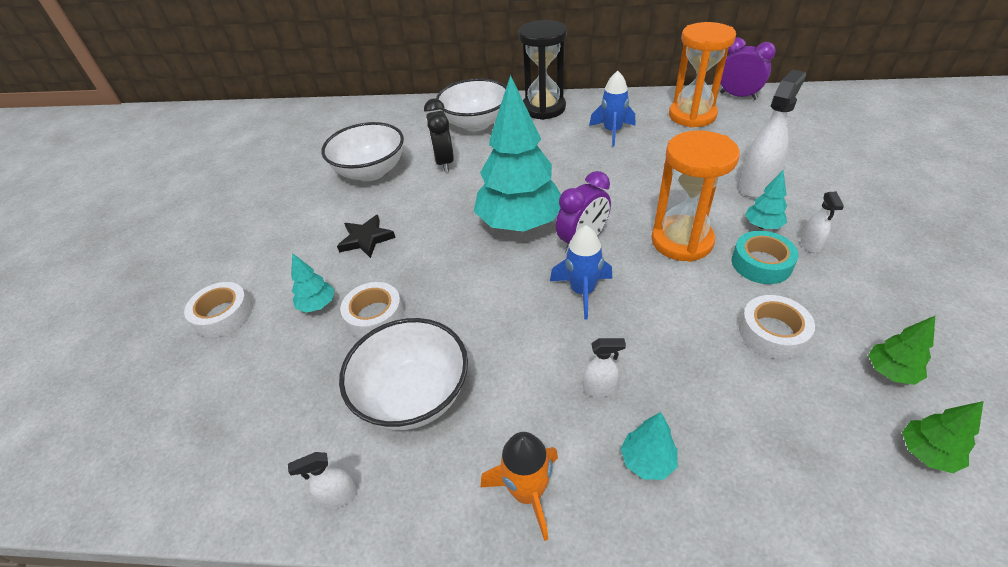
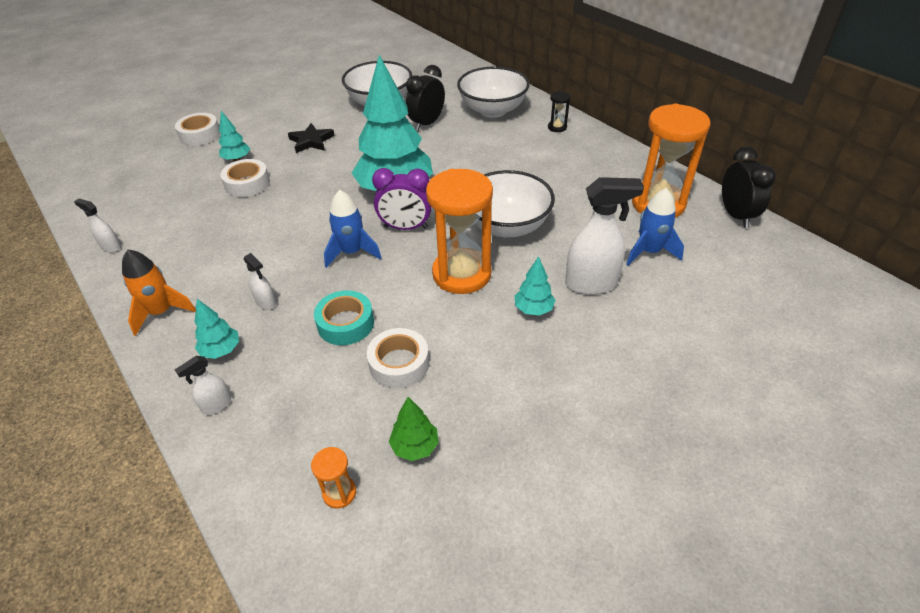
camera: 45 degrees right, 0 degrees up
(413, 396) = (198, 233): white bowl -> white bowl (507, 226)
(543, 108) = (557, 127): black hourglass -> black hourglass, size x0.42
(612, 132) = (570, 174): blue rocket -> blue rocket (649, 252)
(738, 96) = (735, 215): purple clock -> black clock
(761, 263) = (480, 327): turquoise tape -> turquoise tape (345, 323)
(810, 245) = (538, 347): white spray bottle -> white spray bottle (216, 405)
(926, 453) = (339, 493): green tree -> orange hourglass

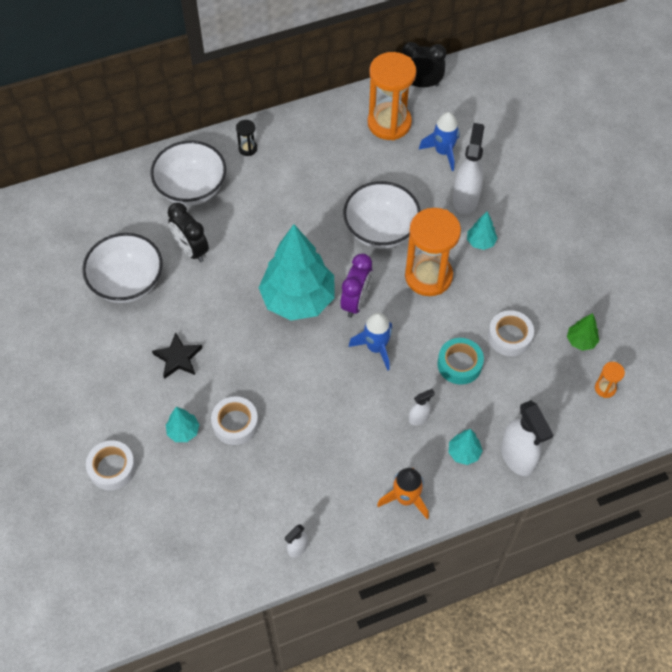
camera: 75 degrees left, 15 degrees up
(216, 405) = (517, 457): white spray bottle -> white spray bottle, size x2.00

